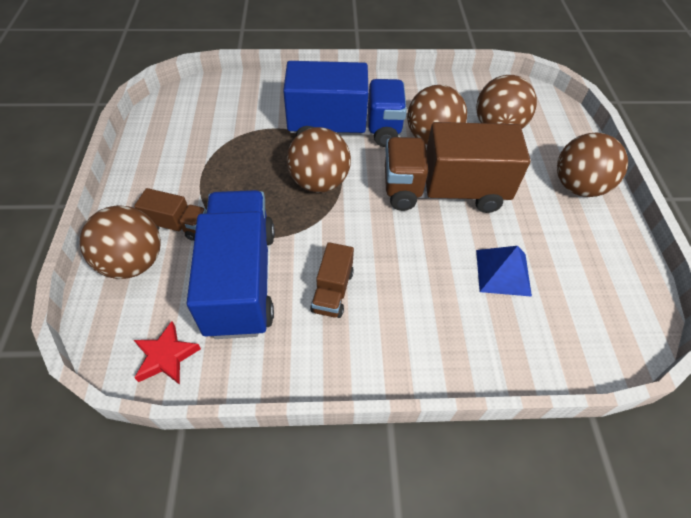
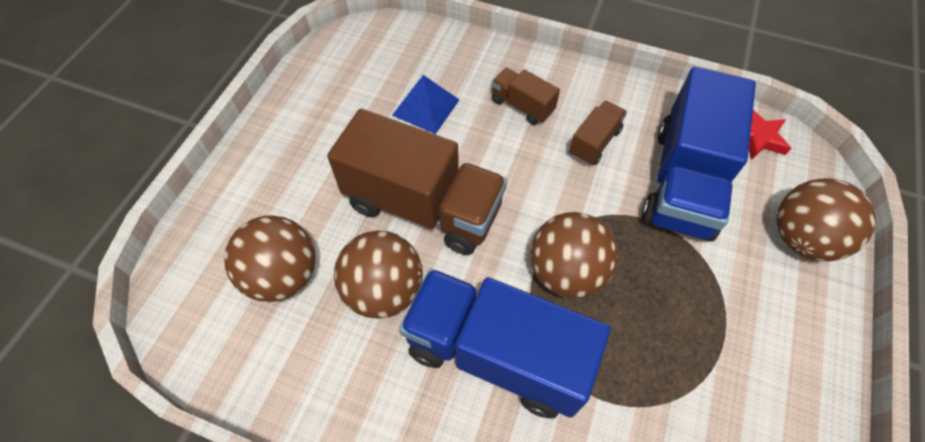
camera: 155 degrees left, 5 degrees up
(178, 225) = (753, 270): brown truck -> brown truck (522, 106)
(578, 186) = (271, 160): brown ball -> none

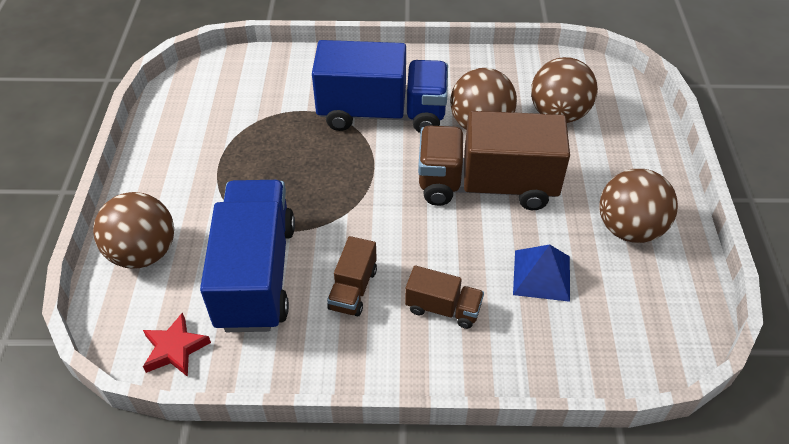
camera: 160 degrees right, 10 degrees down
(566, 272) = (348, 172): brown ball -> brown ball (629, 229)

